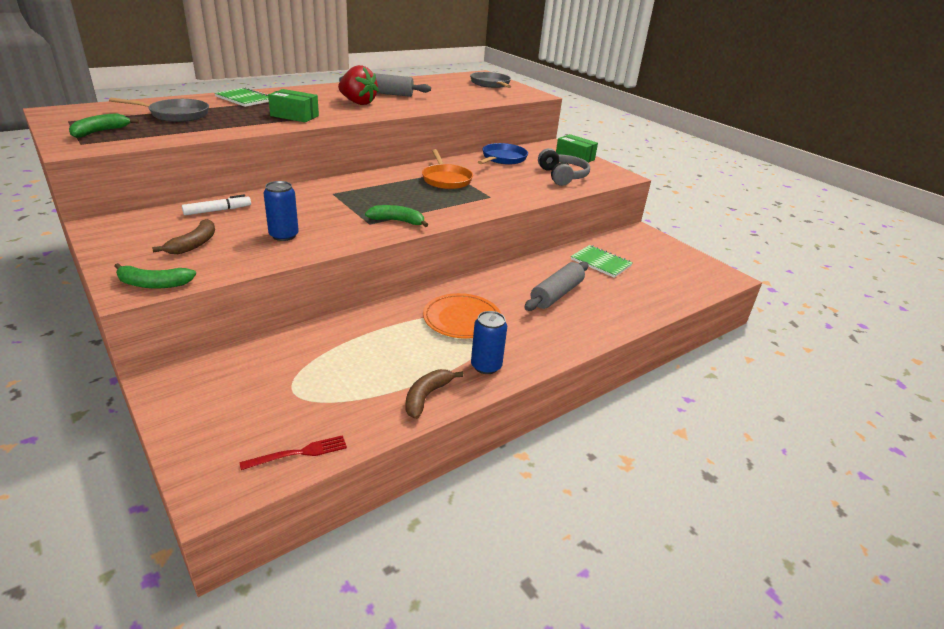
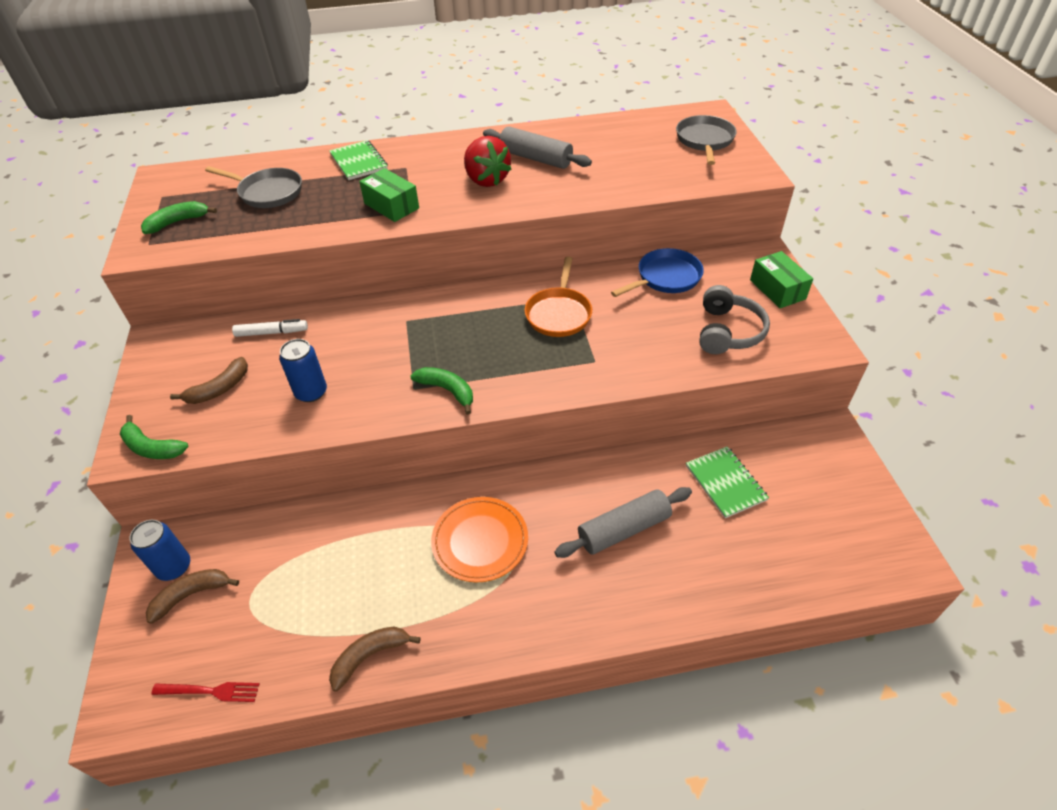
camera: 30 degrees right, 15 degrees up
(232, 401) = (191, 595): none -> brown banana
(486, 366) = (461, 630): blue can -> blue can (174, 567)

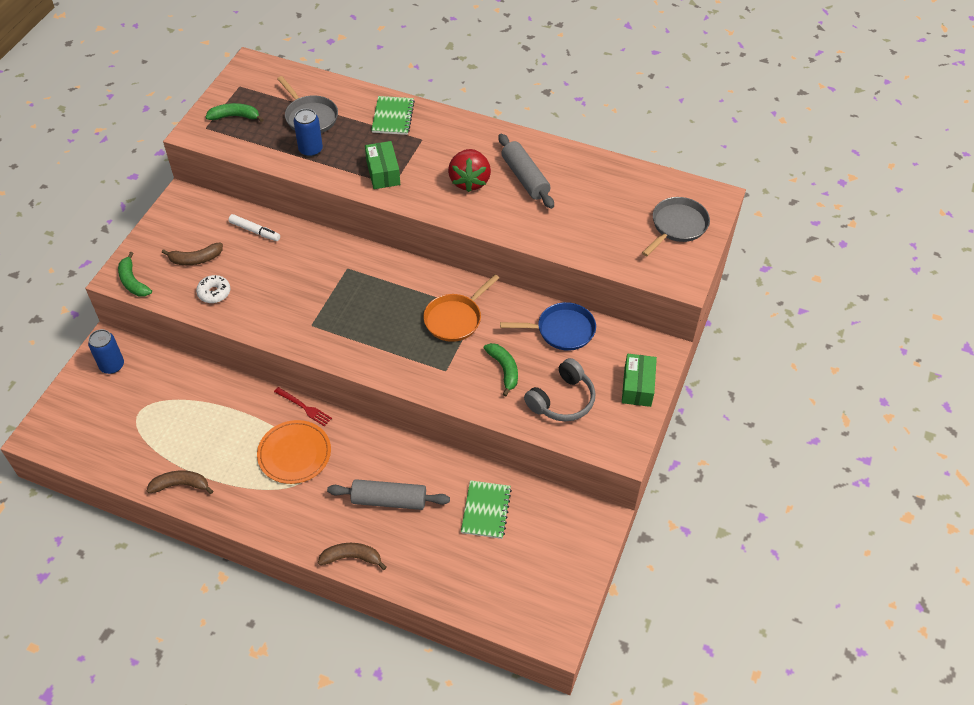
camera: 30 degrees right, 5 degrees up
(191, 595) = (111, 389): brown banana -> brown banana (352, 558)
(210, 691) = (87, 453): red fork -> red fork (304, 407)
(270, 411) = (214, 293): none -> white donut
(311, 392) = (247, 292): blue can -> blue can (310, 150)
(447, 390) = (331, 338): green banana -> green banana (504, 369)

